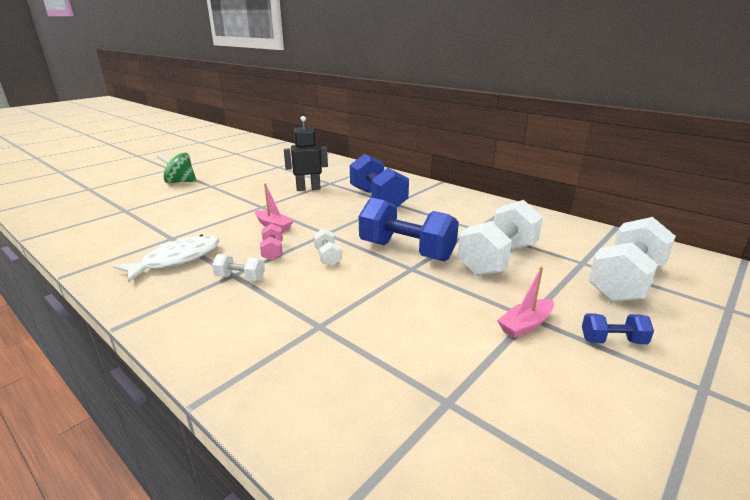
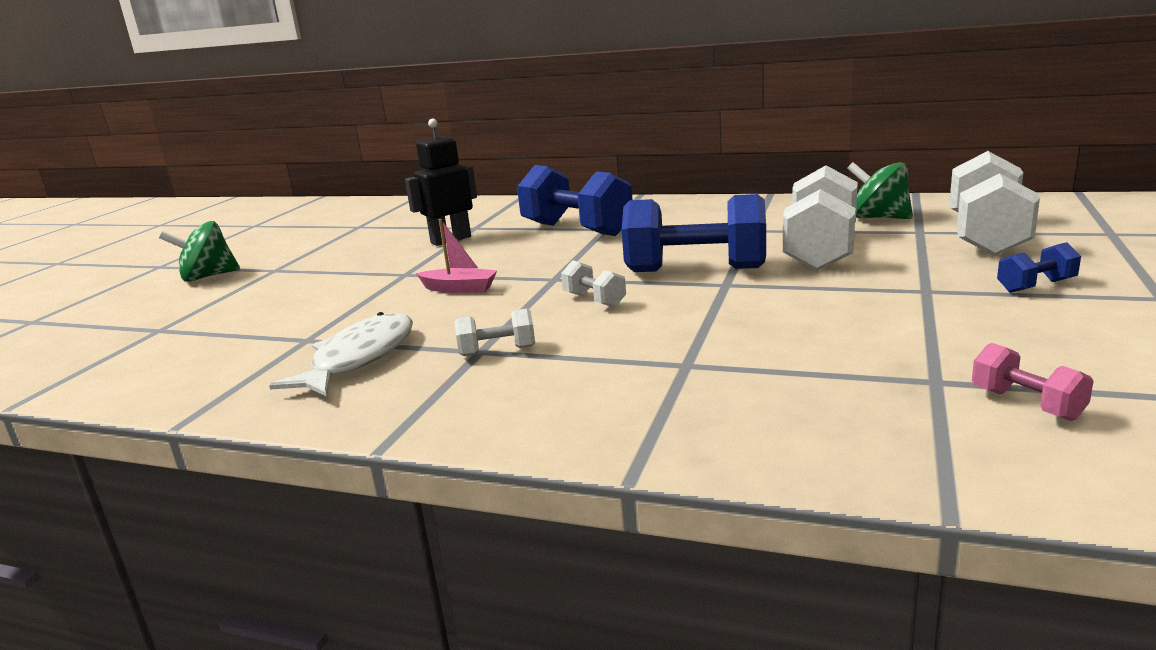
camera: 20 degrees left, 5 degrees down
(273, 251) = (503, 314): pink dumbbell -> pink dumbbell (1026, 404)
(525, 324) = (931, 297): pink boat -> none
(566, 242) = (879, 218): none -> green spinning top

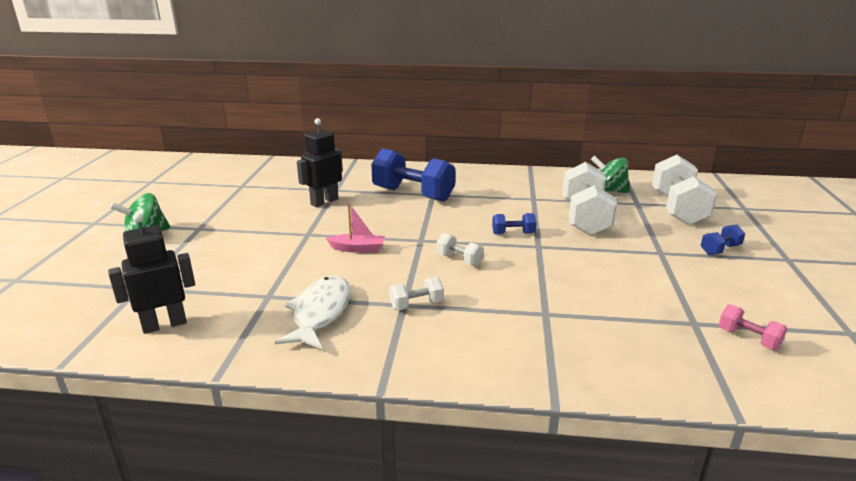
camera: 15 degrees left, 5 degrees up
(158, 367) = (164, 324): none -> black robot
(695, 270) = (513, 233): blue dumbbell -> blue dumbbell, size x0.46

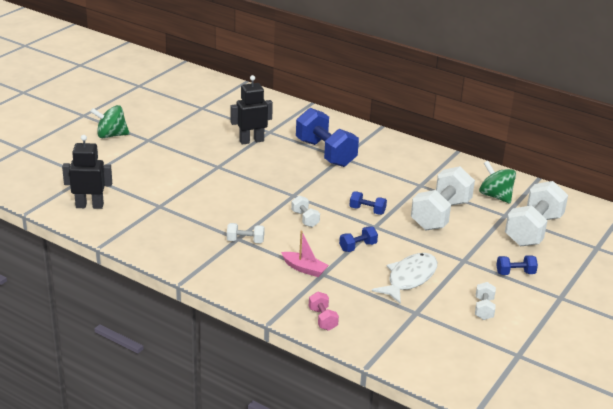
camera: 25 degrees right, 5 degrees up
(320, 313) = (182, 227): white fish -> white fish (409, 278)
(357, 249) = (242, 189): pink boat -> pink boat (304, 269)
(547, 271) = (357, 247): none -> blue dumbbell
(747, 294) = (484, 309): none -> white dumbbell
(748, 339) = (438, 333): pink dumbbell -> pink dumbbell (322, 319)

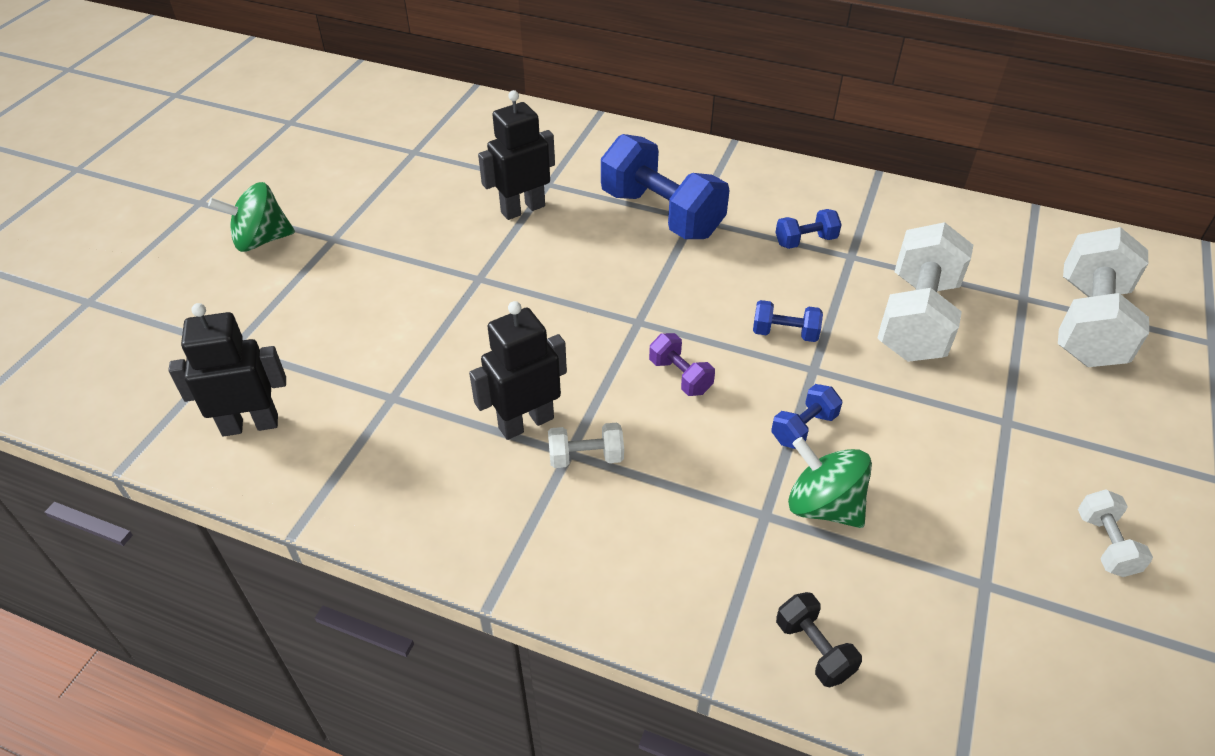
camera: 10 degrees left, 15 degrees up
(221, 224) = (526, 423): none -> black robot
(304, 269) = (725, 509): pink boat -> none
(305, 219) = (680, 376): white dumbbell -> purple dumbbell
(322, 319) = (813, 649): pink dumbbell -> black dumbbell
(409, 278) = (932, 491): white fish -> none
(495, 196) = (987, 258): green spinning top -> green spinning top (823, 506)
(515, 273) = (1112, 435): blue dumbbell -> blue dumbbell (805, 241)

